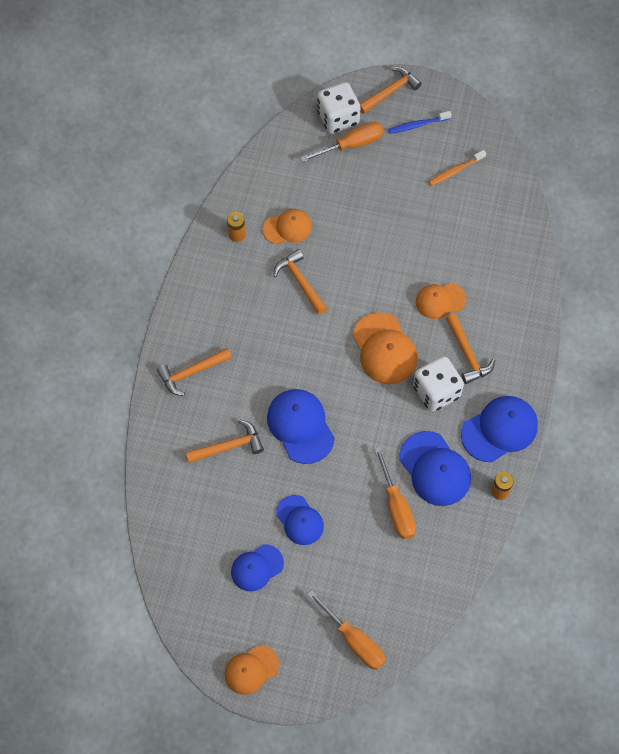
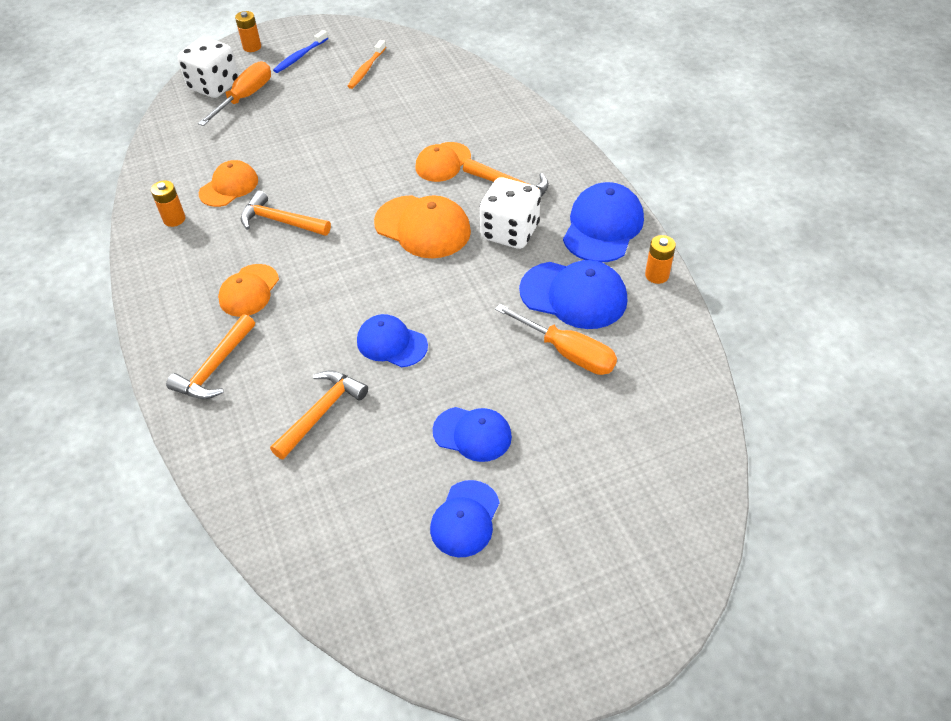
camera: 35 degrees left, 15 degrees down
(251, 670) = (562, 646): orange cap -> orange cap (249, 291)
(300, 426) = (391, 343): blue cap -> blue cap, size x0.66
(354, 640) = (652, 517): orange screwdriver -> none
(390, 91) = (252, 47): orange hammer -> orange battery

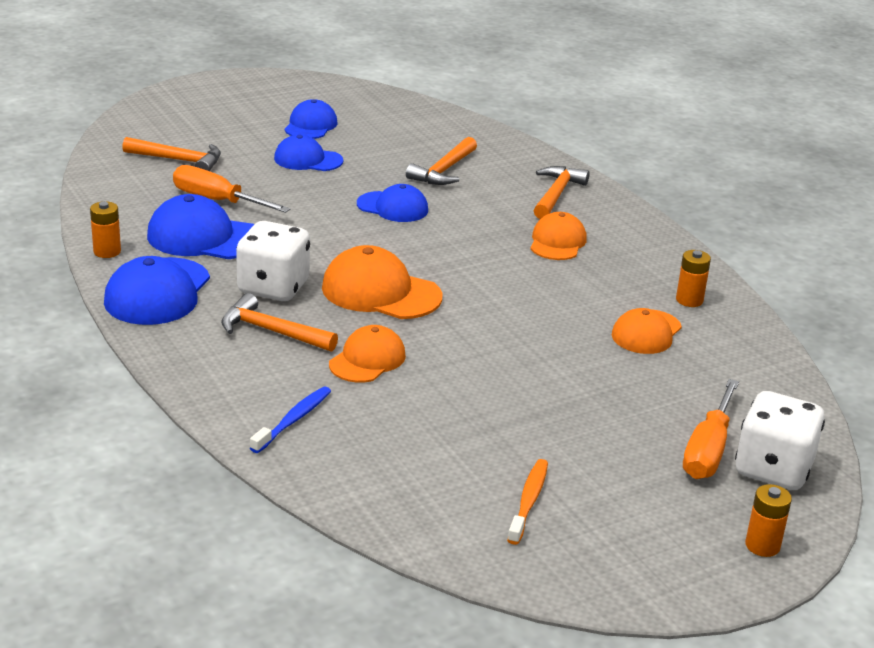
camera: 170 degrees right, 20 degrees down
(280, 221) = (558, 298): orange hammer -> orange hammer (179, 160)
(300, 56) = (660, 526): blue toothbrush -> blue toothbrush (293, 420)

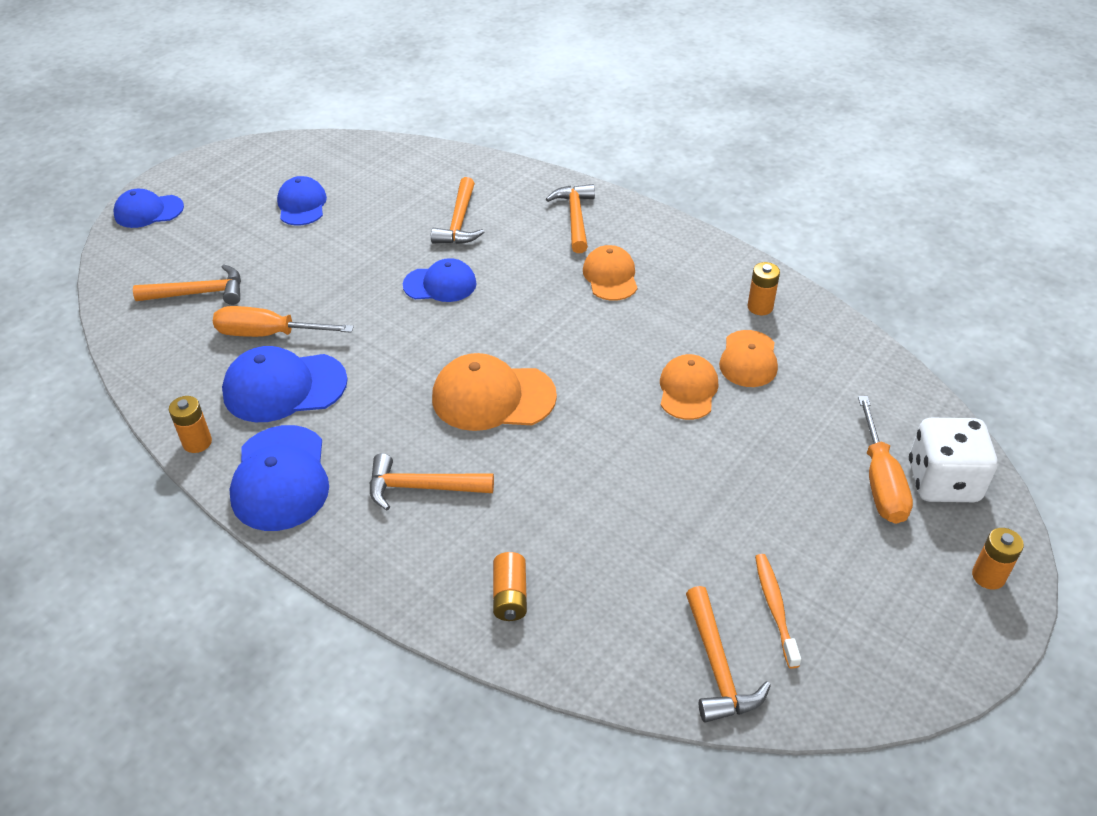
camera: 20 degrees left, 15 degrees up
(273, 287) = (390, 429): white dice -> none
(293, 420) = (510, 596): blue toothbrush -> orange battery
(308, 160) = (325, 250): blue cap -> blue cap (148, 211)
(367, 360) = (531, 489): orange cap -> orange cap (688, 390)
(442, 521) = (718, 667): none -> orange hammer

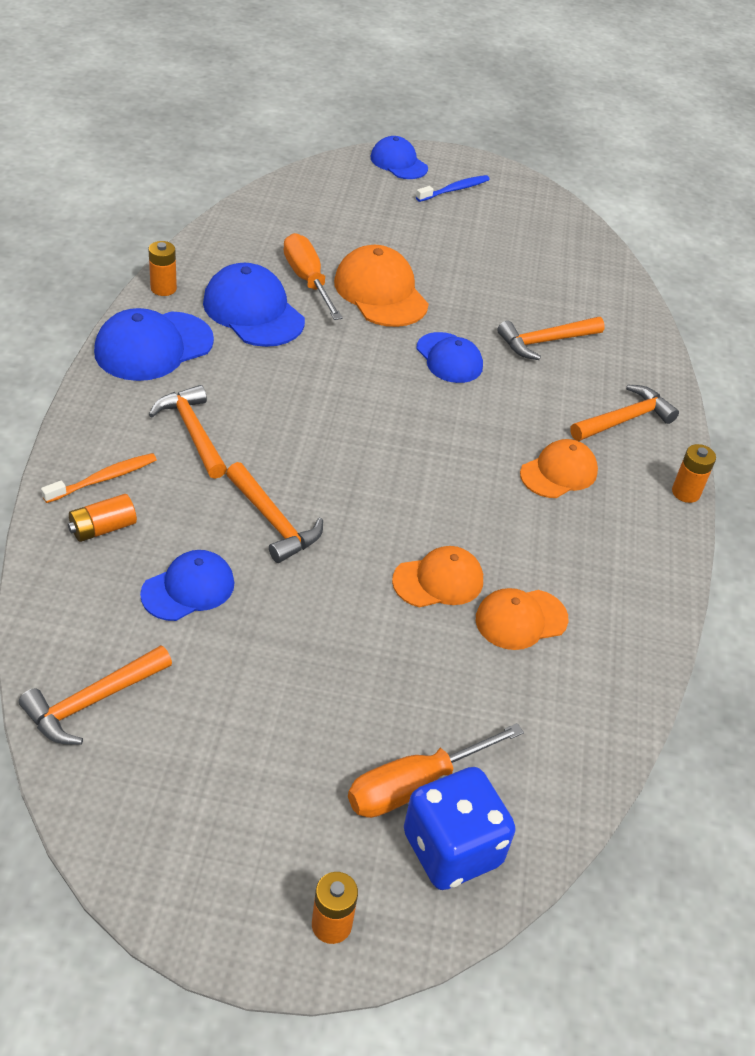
camera: 55 degrees right, 0 degrees up
(199, 293) = (326, 225): orange hammer -> orange hammer (274, 521)
(220, 193) = (454, 190): none -> blue toothbrush
(302, 205) = (481, 239): blue cap -> blue cap (188, 588)
(493, 397) = (329, 441): orange cap -> orange cap (380, 292)
(760, 307) = (611, 608): orange battery -> orange battery (685, 492)
(775, 608) = (185, 730): orange toothbrush -> orange toothbrush (103, 479)
(943, 481) = (452, 849): white dice -> blue dice

